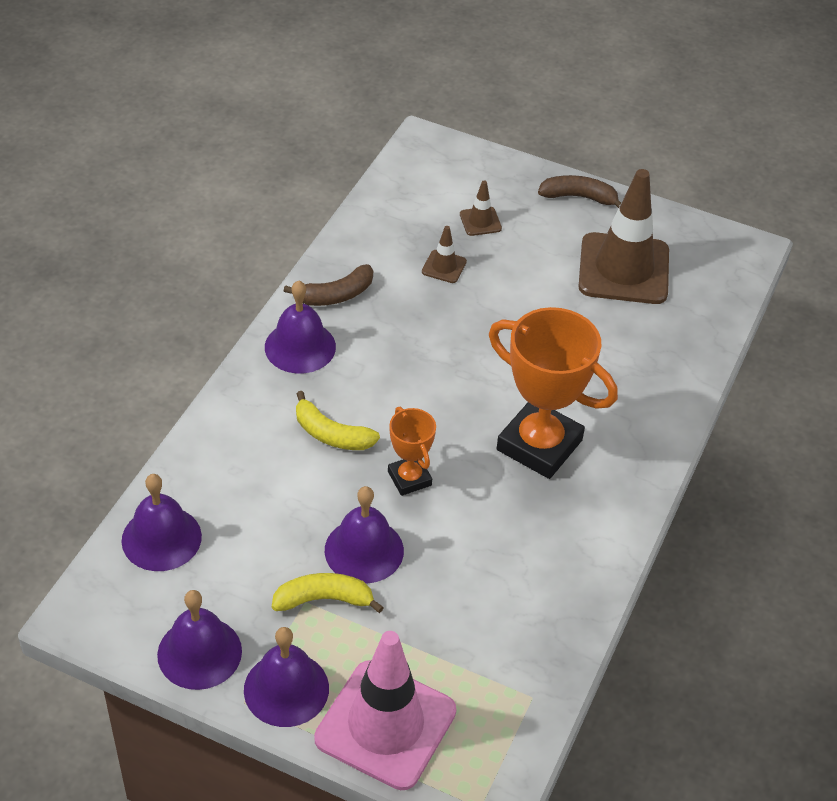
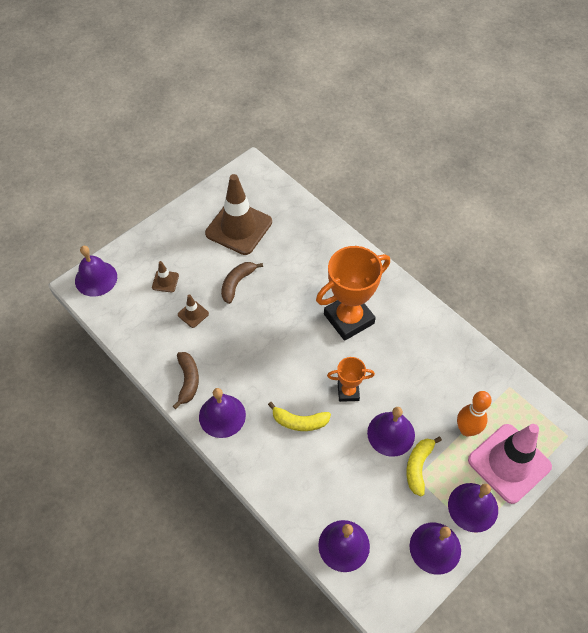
camera: 65 degrees left, 10 degrees up
(331, 434) = (299, 422): yellow banana -> yellow banana turned 45 degrees clockwise
(419, 651) = (466, 430): none -> orange bowling pin
(443, 153) = (96, 278): none -> purple bell
(579, 197) = (171, 225): brown banana -> brown banana (237, 283)

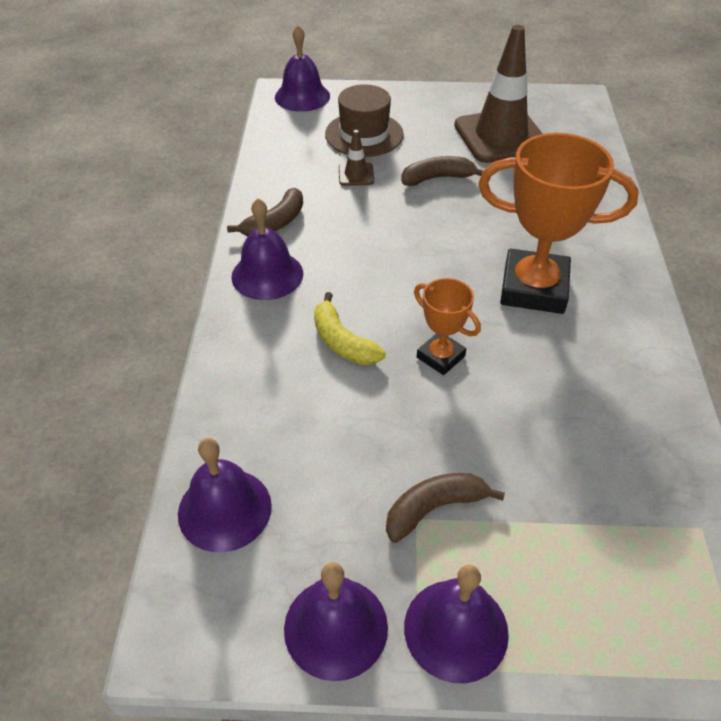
camera: 45 degrees right, 10 degrees down
(165, 281) = (364, 134): brown traffic cone -> brown hat
(391, 433) = (442, 441): purple bell -> none
(418, 467) = (434, 508): yellow banana -> brown banana
(466, 430) = (562, 525): orange bowling pin -> none
(509, 463) = (585, 625): pink traffic cone -> none

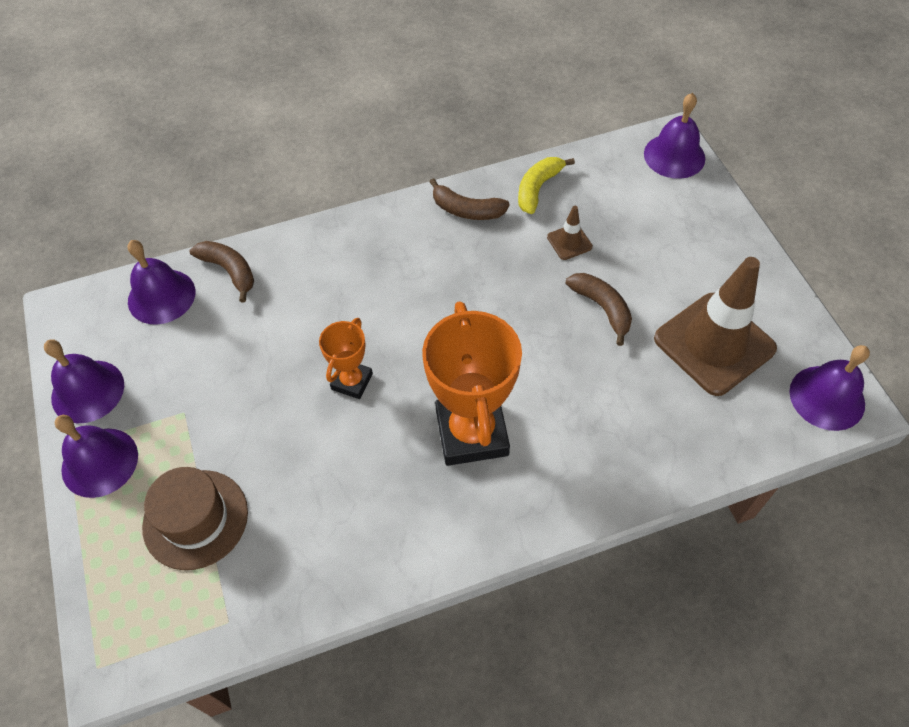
camera: 70 degrees right, 10 degrees up
(267, 275) = (398, 230): purple bell -> purple bell (827, 397)
(342, 342) = (342, 308): yellow banana -> yellow banana (538, 188)
(364, 134) = (640, 226): brown hat -> brown hat (195, 519)
(434, 508) = (195, 421): brown banana -> brown banana (229, 271)

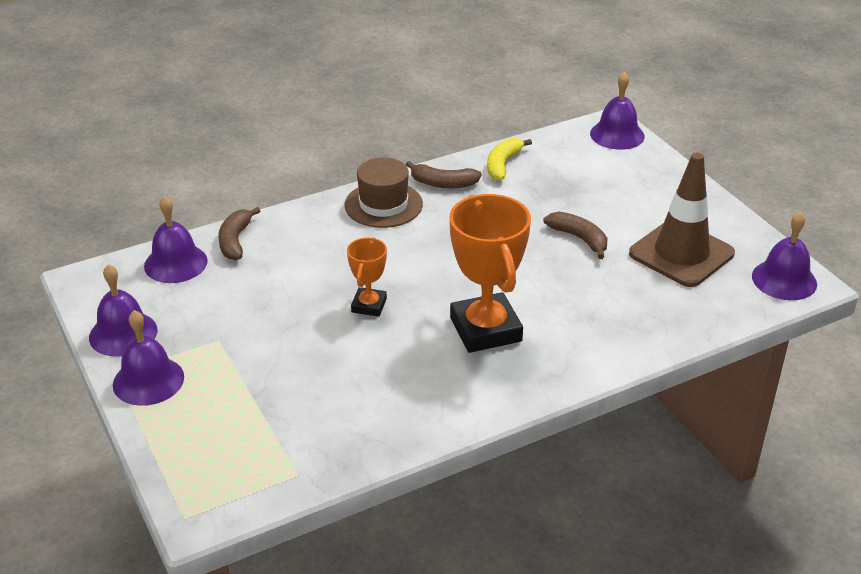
camera: 10 degrees left, 20 degrees down
(195, 519) = (249, 410): brown hat -> brown hat (383, 205)
(229, 271) = (235, 241): brown banana -> brown banana turned 120 degrees counterclockwise
(569, 242) = (539, 198): brown traffic cone -> none

